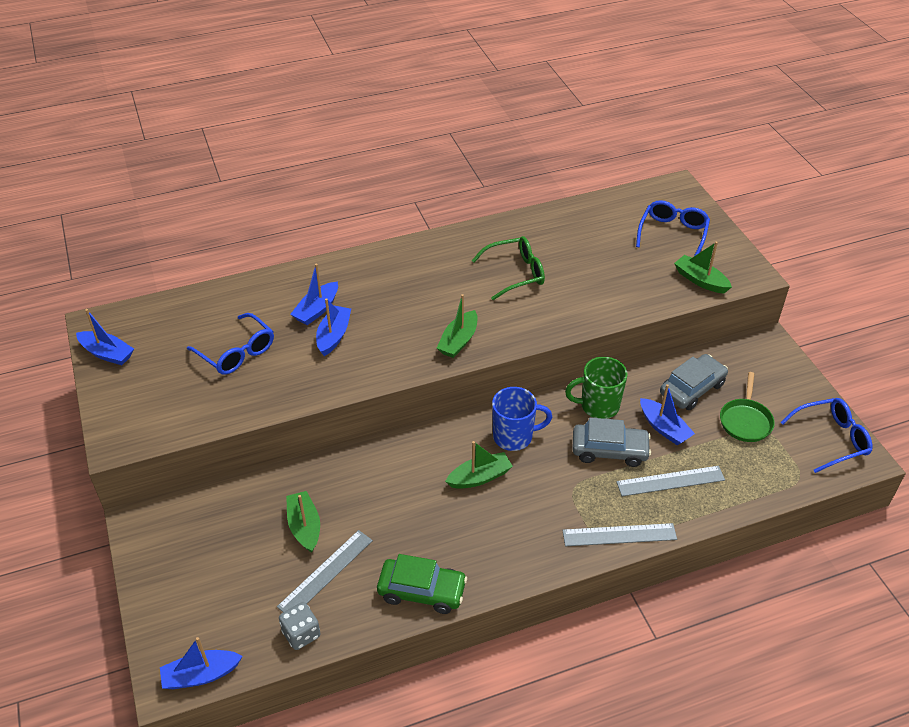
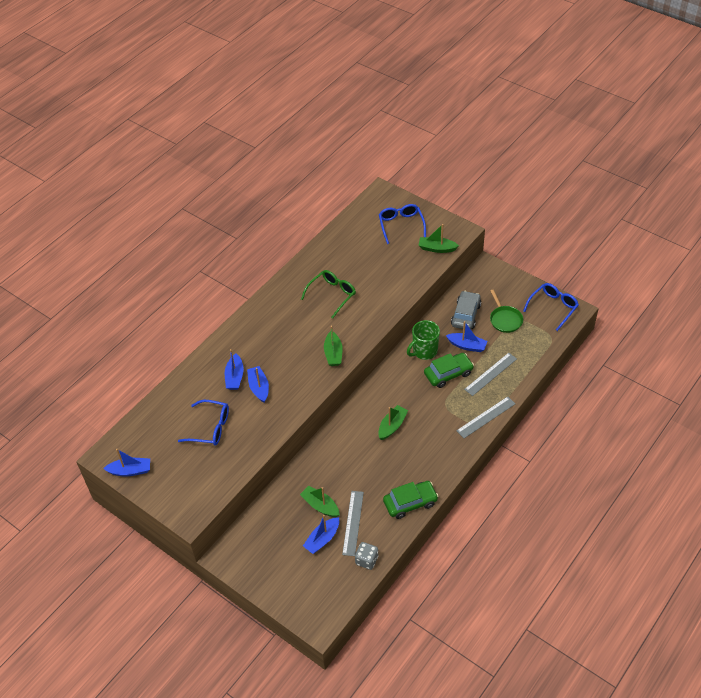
camera: 30 degrees left, 5 degrees up
(201, 675) = (332, 611): blue boat -> blue boat (322, 539)
(514, 437) = (393, 393): blue mug -> none
(609, 450) = (448, 374): grey car -> green car

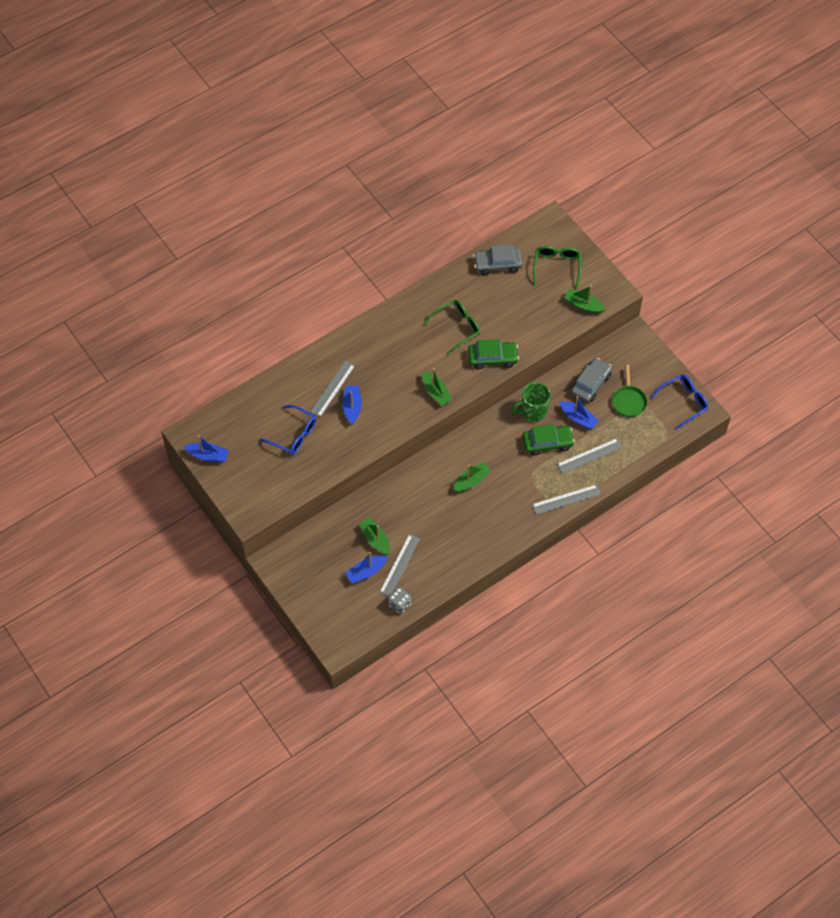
camera: 15 degrees right, 10 degrees up
(235, 377) = (332, 389): blue boat -> grey ruler
(333, 353) = (436, 392): green boat -> green boat turned 45 degrees counterclockwise
(348, 236) = (497, 264): none -> grey car
(401, 225) = (557, 267): blue glasses -> green glasses
(410, 503) = (460, 562): green car -> green car (492, 358)

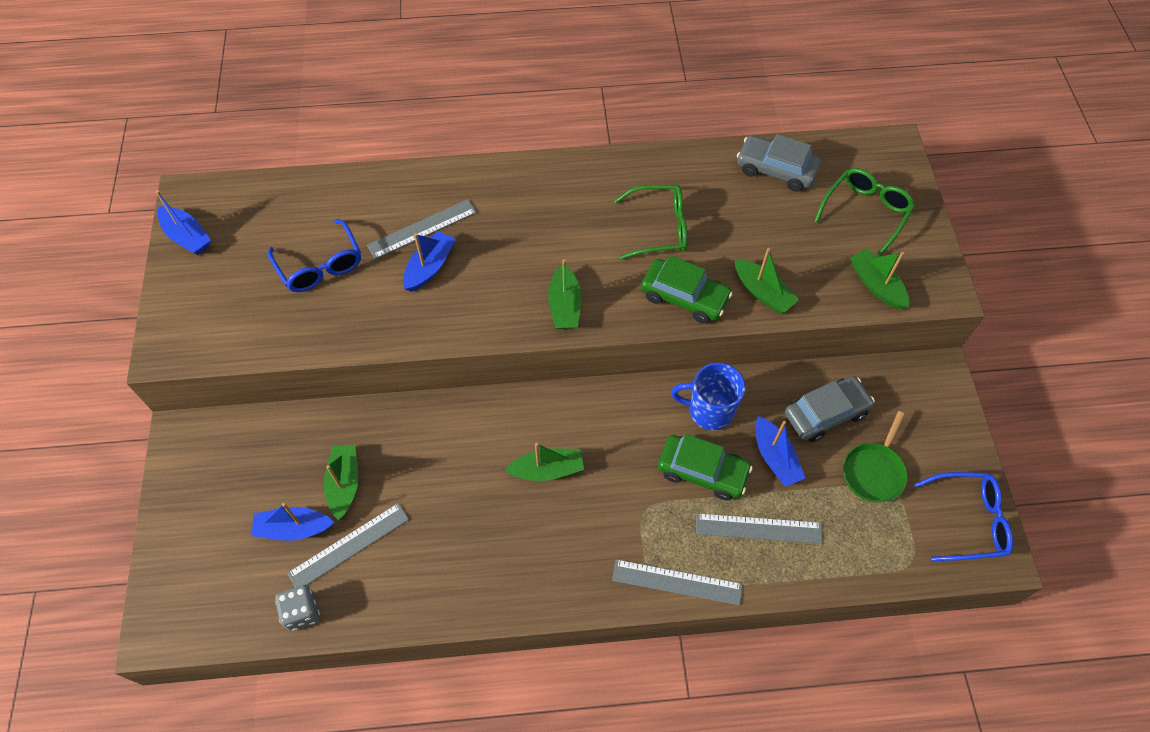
camera: 30 degrees right, 0 degrees up
(530, 337) = (762, 292): none -> green boat
(533, 411) = (709, 411): green mug -> blue mug

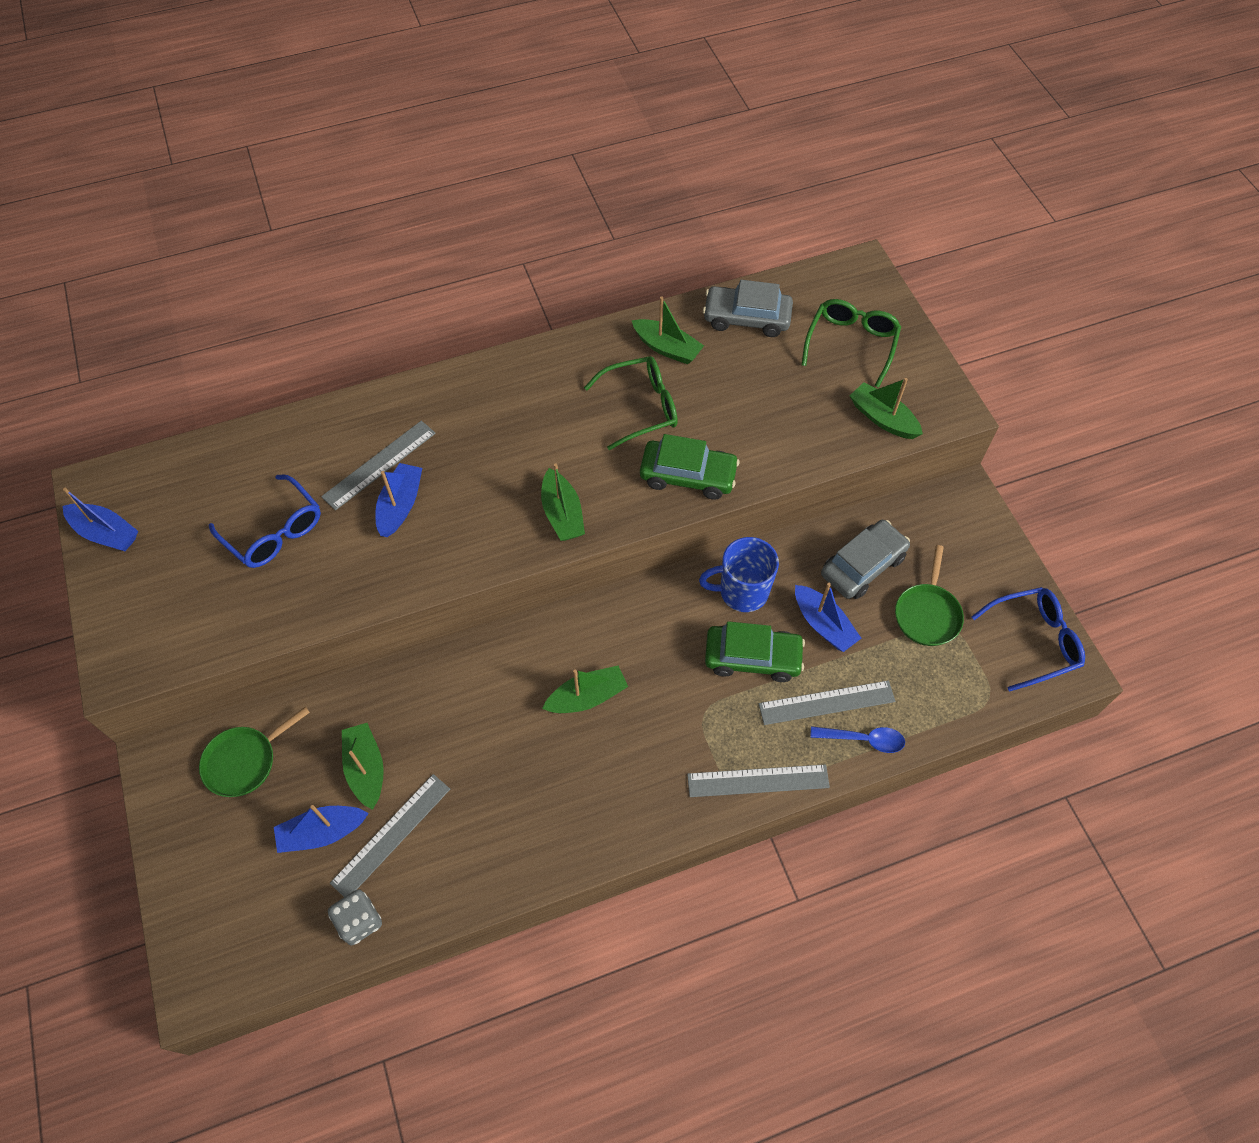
camera: 15 degrees left, 0 degrees up
(248, 452) = (244, 761): none -> green pan
(762, 292) = (768, 452): green boat -> green boat (667, 348)
(783, 570) = (863, 739): none -> blue spoon

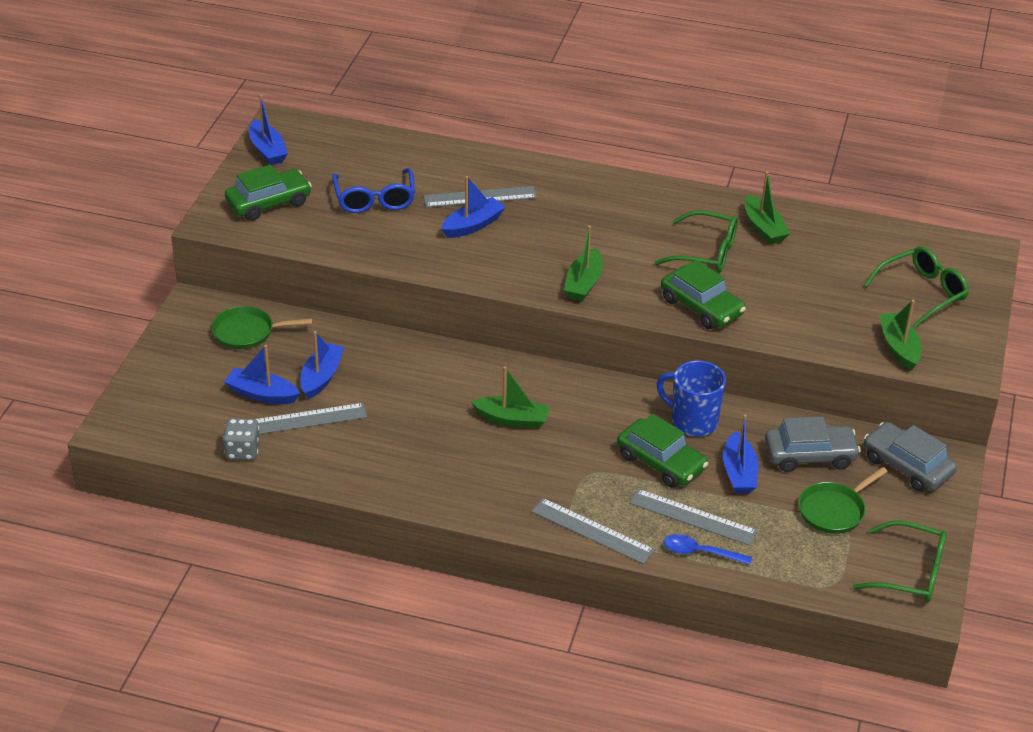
camera: 35 degrees right, 20 degrees down
(162, 605) = (268, 203): none -> green car
(366, 769) = (321, 377): green boat -> blue boat
(746, 318) = (849, 239): grey car -> grey car (907, 466)
(863, 739) = (700, 552): blue spoon -> blue spoon turned 150 degrees clockwise
(1034, 641) = (910, 573): blue glasses -> green glasses

